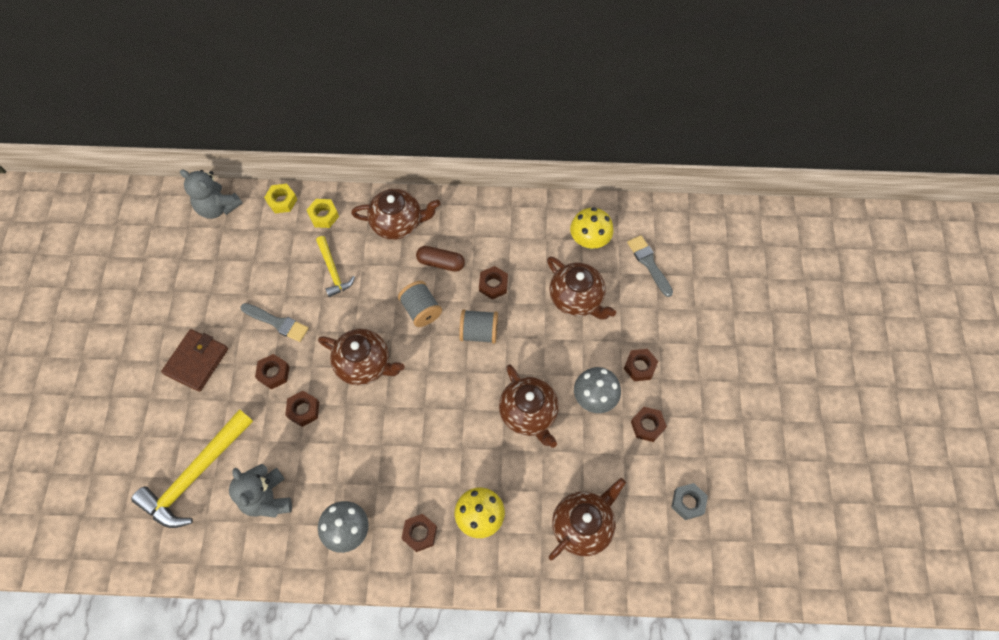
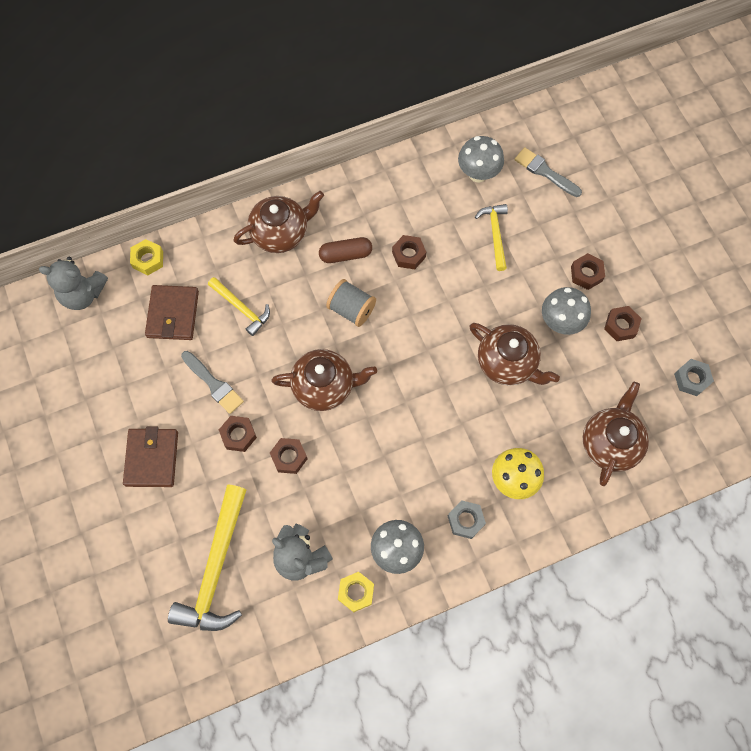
camera: 25 degrees left, 5 degrees up
(277, 252) = (173, 314): none -> brown wallet
(277, 323) = (213, 384): grey brush -> grey brush turned 45 degrees clockwise
(323, 216) = (200, 257): yellow nut -> yellow nut (356, 592)
(420, 533) = (465, 520): brown nut -> grey nut
(479, 332) = (419, 306): grey spool -> none
(577, 298) = (495, 234): brown teapot -> yellow hammer
(589, 241) = (478, 173): yellow mushroom -> grey mushroom

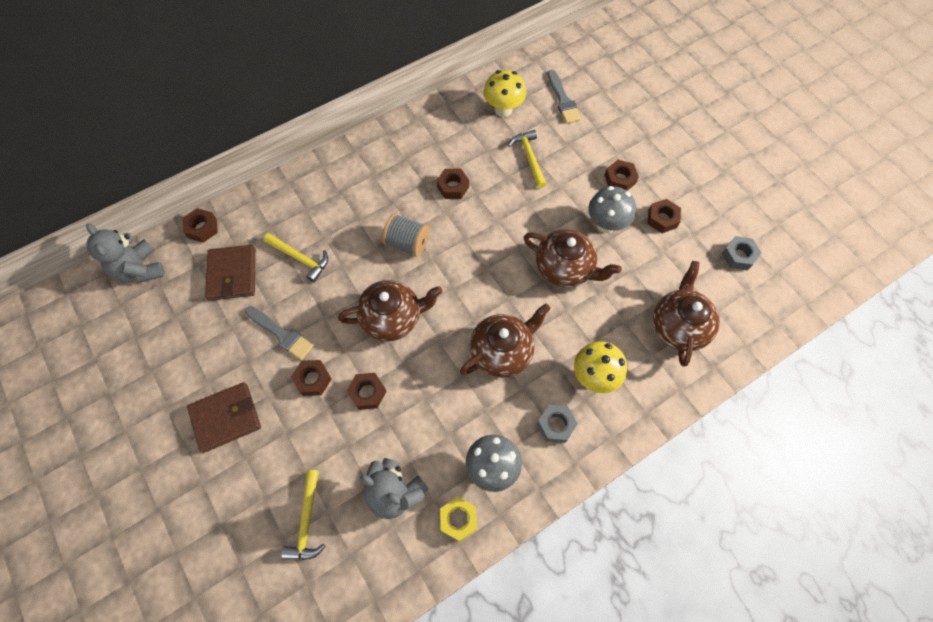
camera: 10 degrees left, 5 degrees down
(83, 294) = (140, 269): grey teddy bear -> grey teddy bear turned 60 degrees clockwise
(148, 260) = (202, 228): yellow nut -> brown nut
(152, 458) = (226, 418): brown wallet -> brown wallet turned 75 degrees clockwise
(215, 569) = (306, 521): yellow hammer -> yellow hammer, size x0.56
(281, 233) = (329, 186): brown teapot -> brown teapot (502, 352)
(345, 255) = (393, 195): brown capsule -> none
(478, 173) = (503, 109): grey mushroom -> yellow mushroom
(545, 172) = (563, 100): grey brush -> grey brush turned 135 degrees counterclockwise

